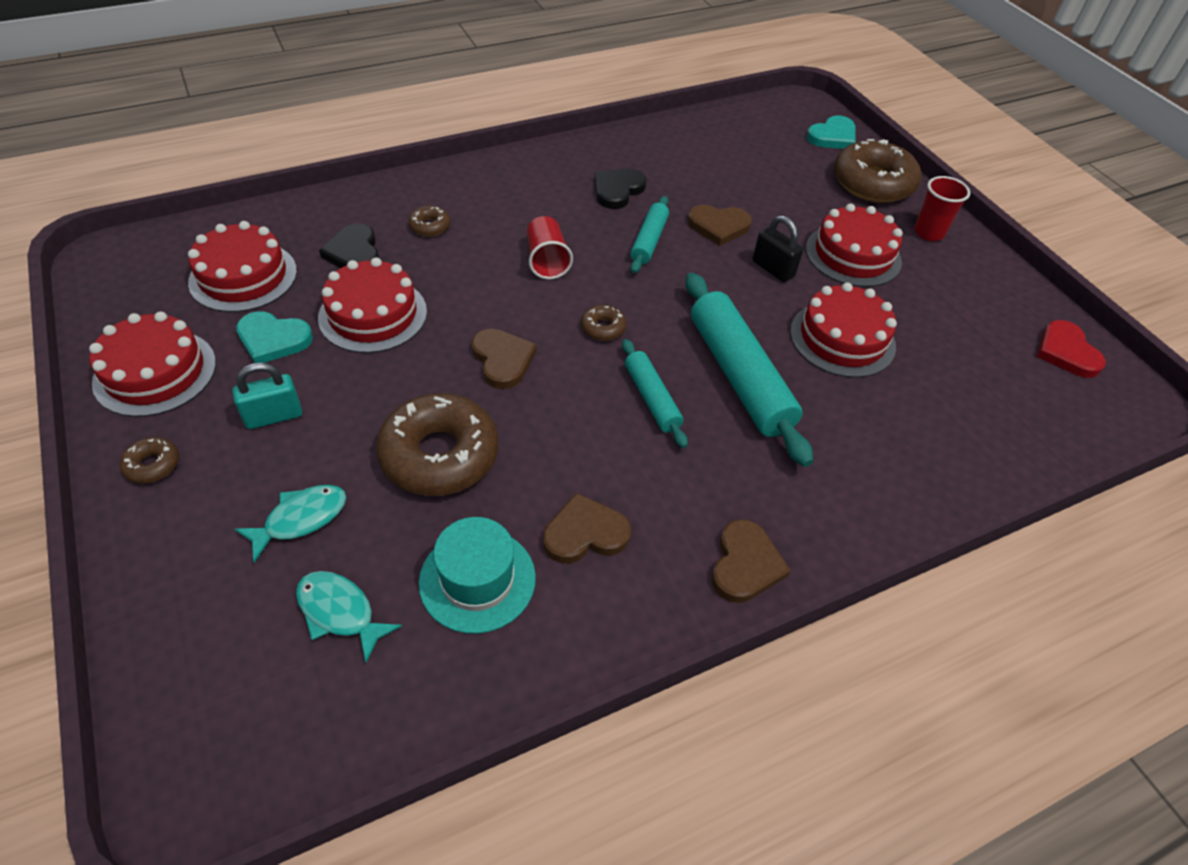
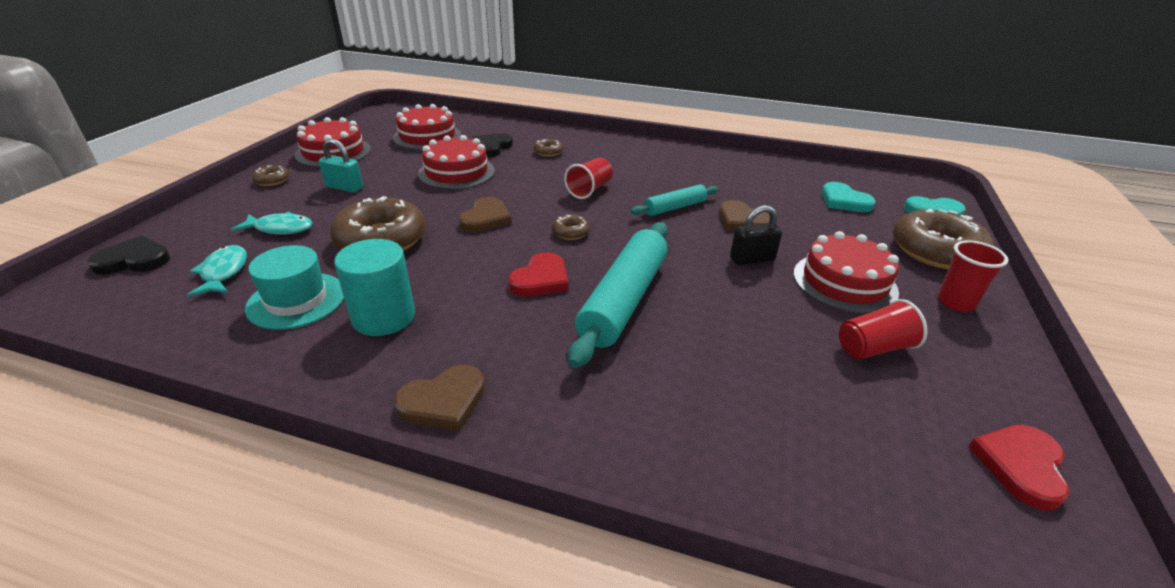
camera: 45 degrees right, 15 degrees down
(273, 339) = (397, 162): turquoise heart -> turquoise heart (844, 201)
(585, 533) = (383, 317): brown heart -> turquoise cylinder
(617, 190) = (693, 178): black heart -> black heart (134, 260)
(652, 399) = (541, 279): turquoise rolling pin -> red heart
(773, 269) = (752, 259): black padlock -> black padlock turned 75 degrees clockwise
(842, 338) = (750, 324): red cake -> none
(927, 310) = (873, 348): none -> red cup

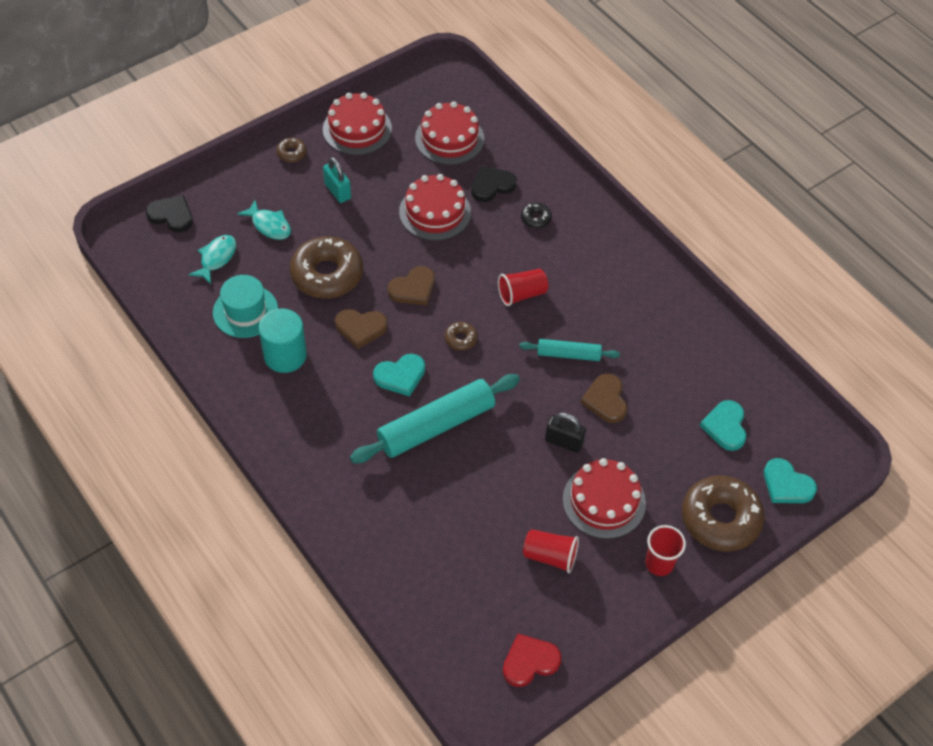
camera: 35 degrees right, 20 degrees up
(443, 401) = (278, 439): brown heart -> brown heart (361, 328)
(541, 279) = (400, 376): red heart -> turquoise heart
(548, 152) = (536, 218): brown donut -> black donut

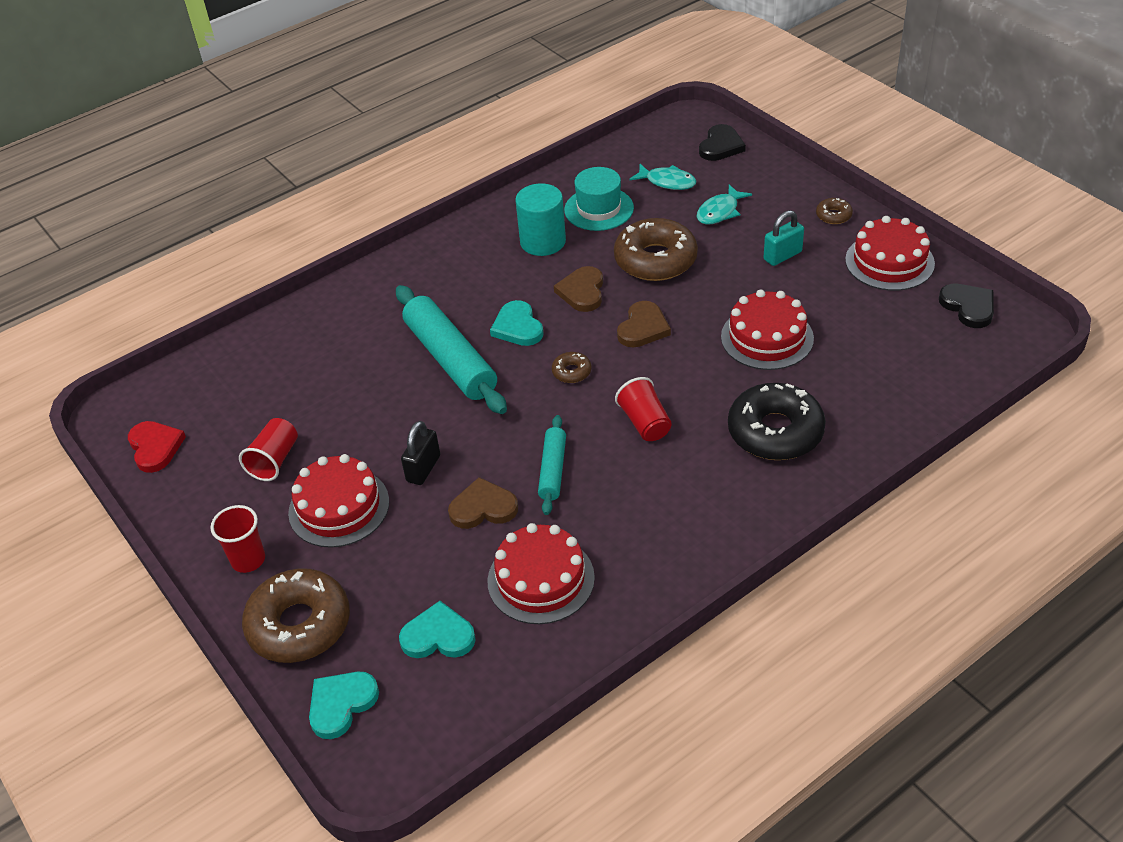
camera: 95 degrees right, 10 degrees down
(413, 288) = (643, 328): brown heart -> brown heart turned 120 degrees counterclockwise
(449, 138) = (898, 342): red cake -> red cake (541, 579)
(492, 185) = (824, 386): black heart -> black heart (968, 307)
(536, 218) = (775, 432): black donut -> black donut, size x2.27

